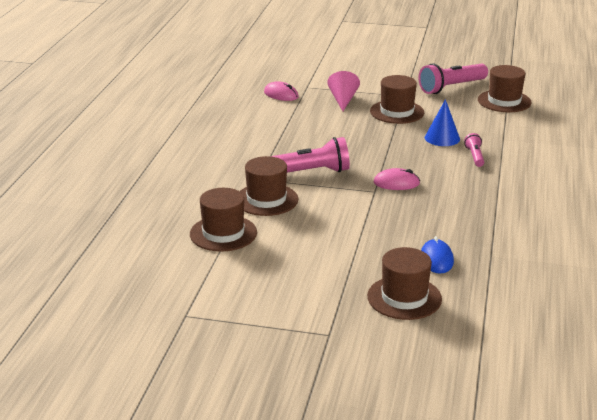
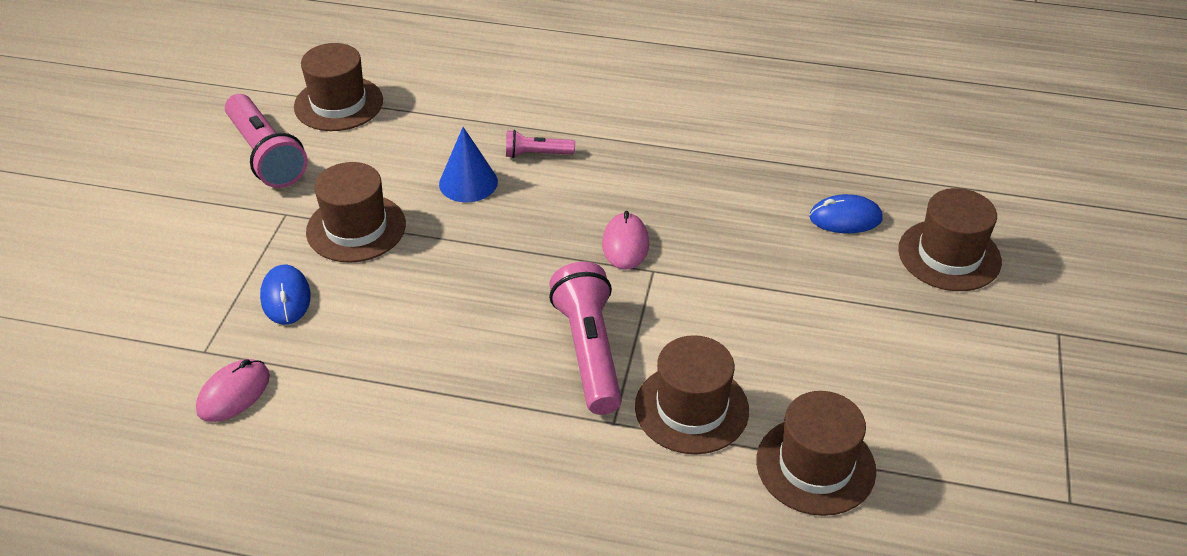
camera: 90 degrees left, 15 degrees up
(343, 100) = (286, 297): pink cone -> blue mouse

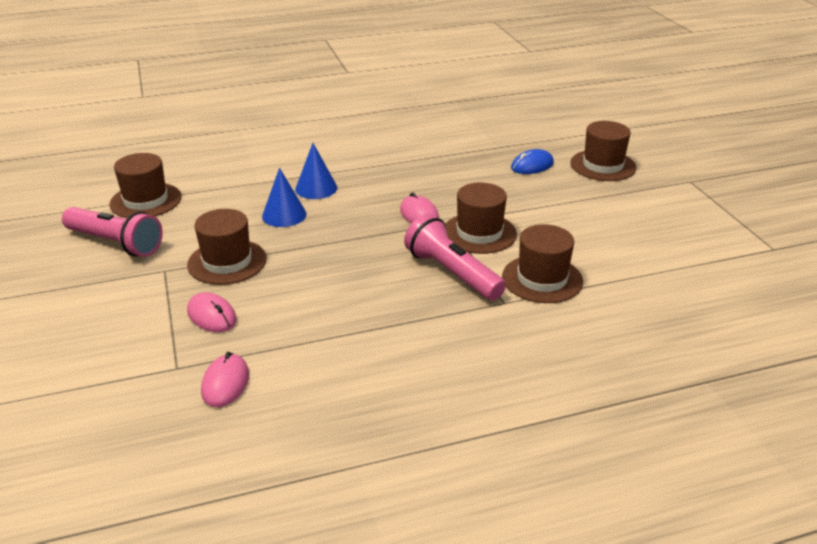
camera: 30 degrees left, 10 degrees down
(286, 297) = (212, 316): blue mouse -> pink mouse
(536, 154) = (316, 188): pink flashlight -> blue cone
(815, 465) = (637, 280): brown hat -> brown hat (479, 233)

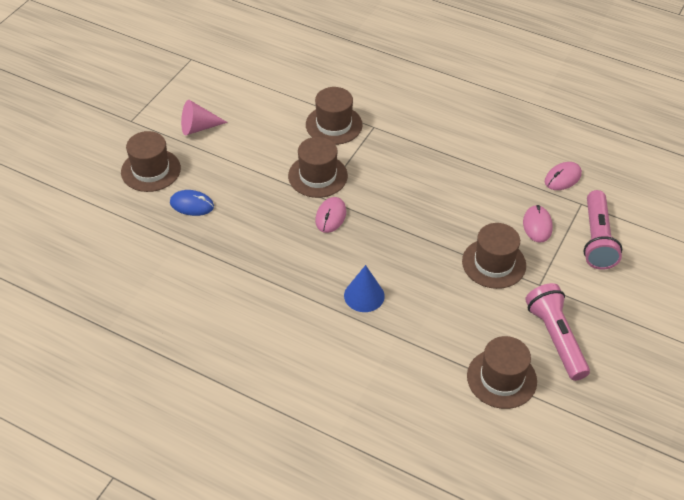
camera: 135 degrees left, 15 degrees up
(284, 215) = (416, 282): blue cone -> none
(452, 273) = (374, 161): pink flashlight -> pink flashlight (596, 239)
(637, 206) = (198, 127): none -> pink cone

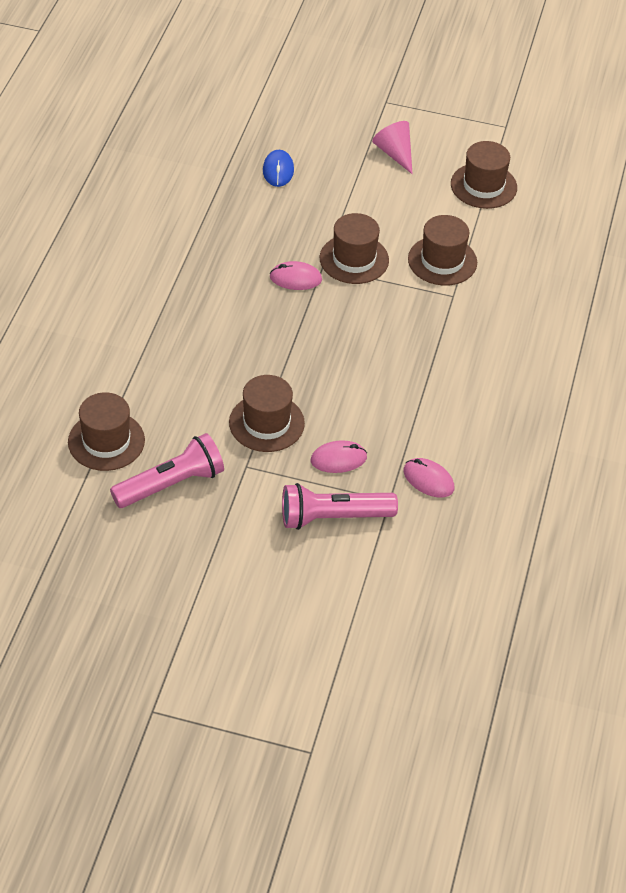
camera: 75 degrees right, 0 degrees up
(151, 170) = (317, 131): brown hat -> brown hat (483, 186)
(364, 295) = (190, 319): blue cone -> none

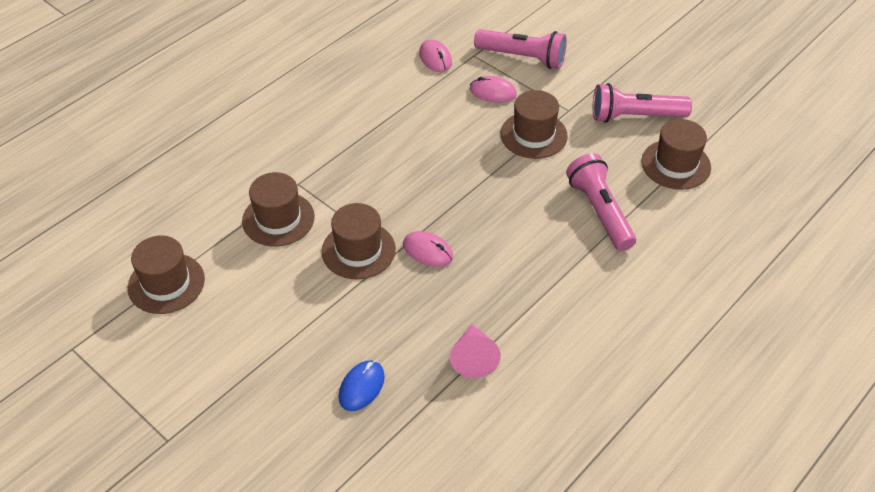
camera: 150 degrees left, 0 degrees up
(161, 365) = (600, 211): none -> pink flashlight
(395, 153) = (219, 359): pink cone -> pink cone (473, 357)

